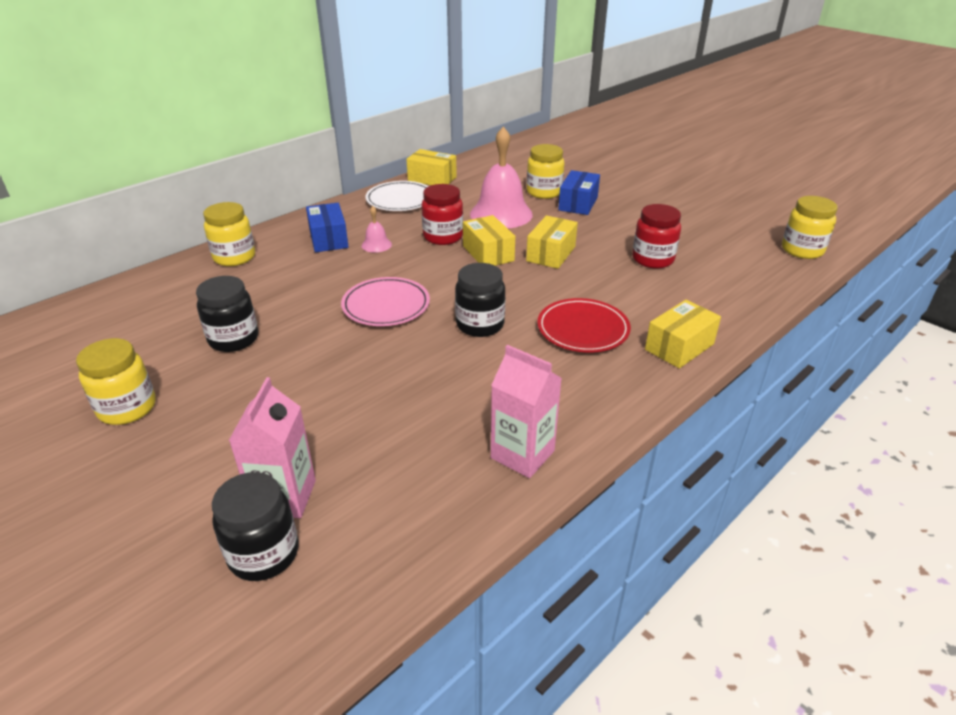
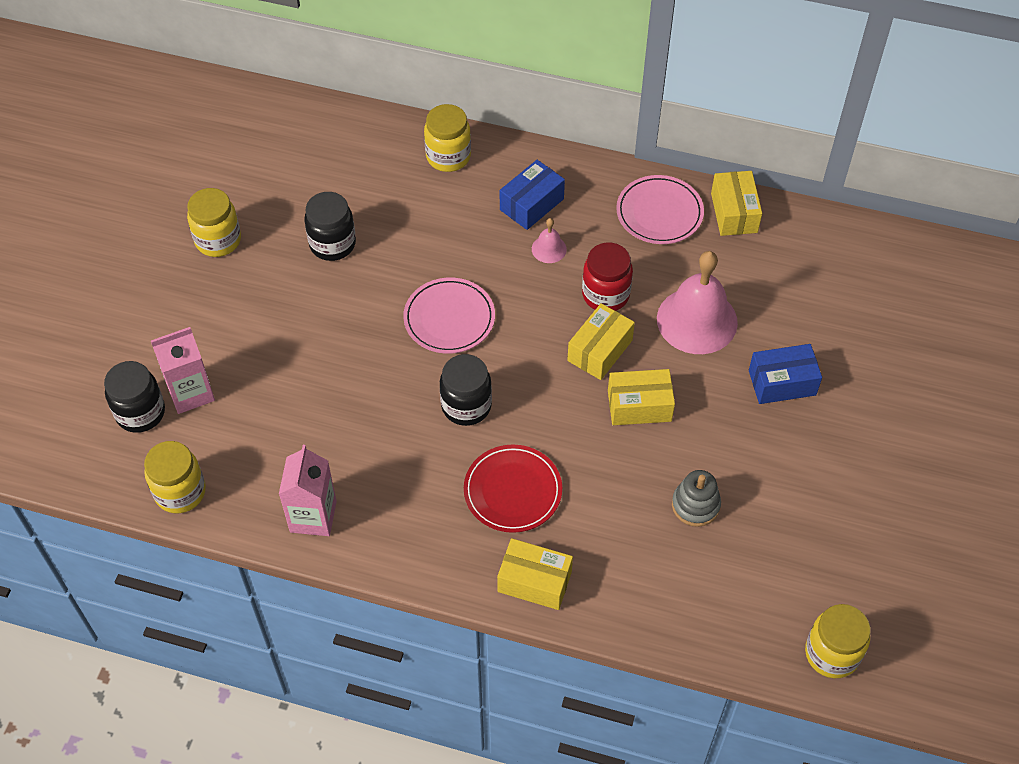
camera: 60 degrees right, 20 degrees up
(400, 200) = (659, 213): white plate -> pink plate
(544, 192) = (786, 336): yellow jar -> yellow jar (180, 492)
(652, 259) = (695, 505): red jar -> grey stacking toy

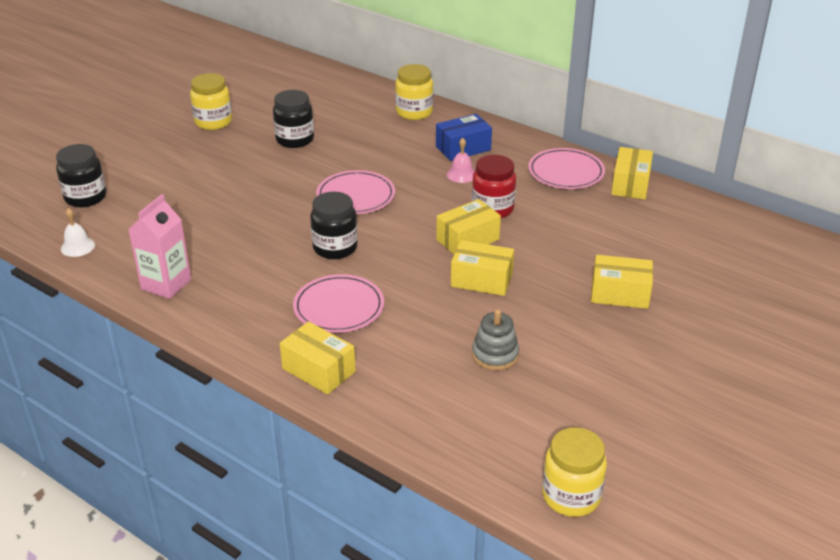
camera: 20 degrees right, 20 degrees down
(180, 492) = (77, 246): yellow jar -> white bell
(191, 392) = (130, 195): pink carton -> none
(512, 491) = (339, 307): red plate -> pink plate
(697, 320) = (563, 239): pink bell -> none
(782, 383) = (619, 294): blue box -> yellow box

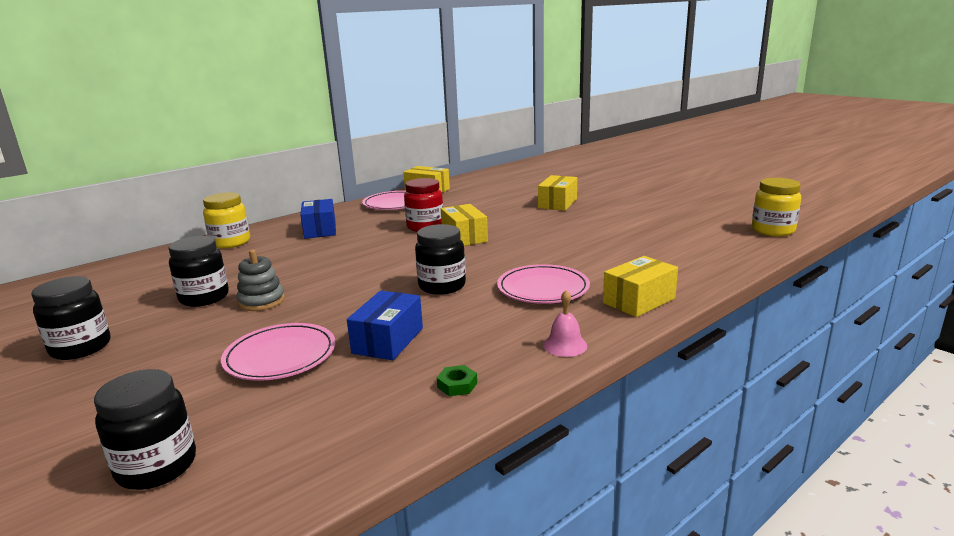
camera: 75 degrees left, 15 degrees down
(77, 246) = (307, 470): white bell -> none
(166, 284) = (457, 385): pink carton -> green nut
(213, 122) = (81, 348): yellow jar -> black jar
(230, 241) = (388, 340): none -> blue box
(356, 196) = (356, 273): pink plate -> pink plate (280, 356)
(461, 174) = (362, 233): pink bell -> pink bell (565, 345)
(481, 280) = (524, 236): yellow box -> none
(495, 355) = (622, 239): grey stacking toy -> grey stacking toy (261, 301)

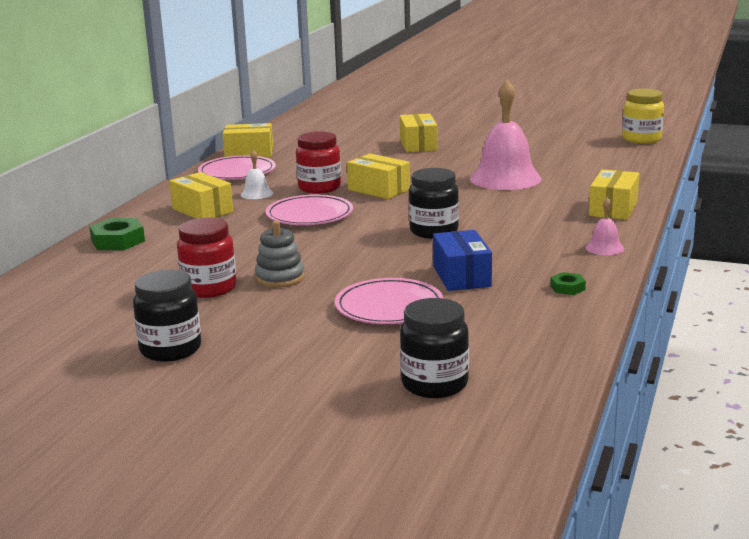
camera: 30 degrees left, 0 degrees up
(204, 298) = (209, 288): black jar -> red jar
(230, 243) = (118, 241): yellow jar -> green nut
(320, 230) = (202, 210): blue box -> yellow box
(376, 223) = (256, 194): none -> white bell
(543, 288) = (525, 215): pink plate -> pink plate (309, 215)
(582, 247) = (505, 178): none -> pink bell

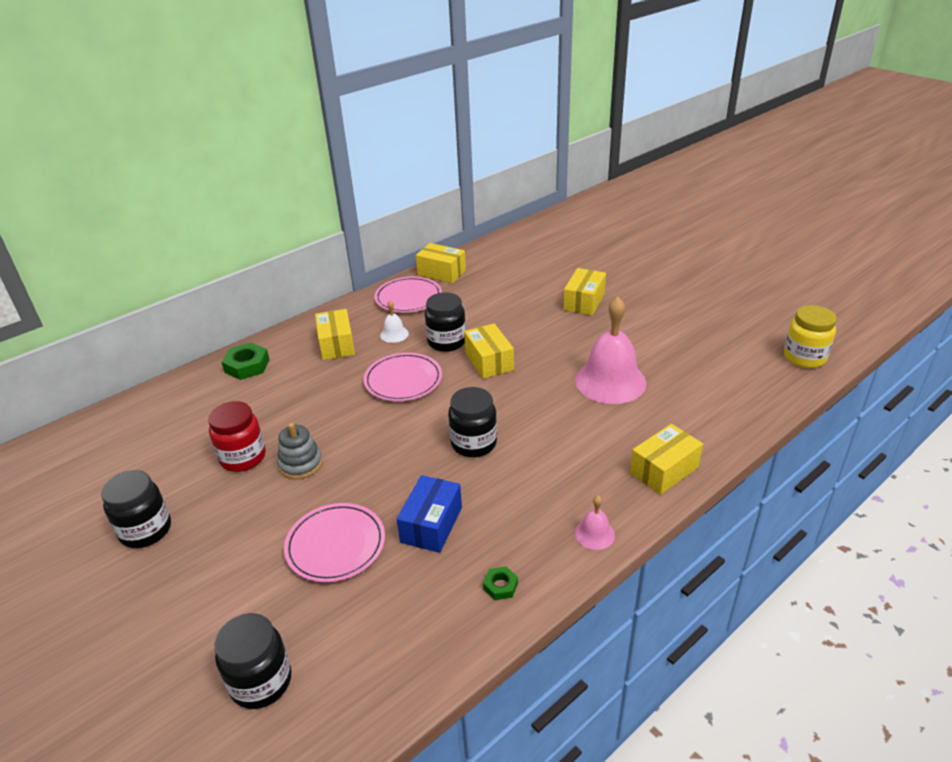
camera: 30 degrees right, 15 degrees up
(319, 188) = (446, 342): red jar -> black jar

